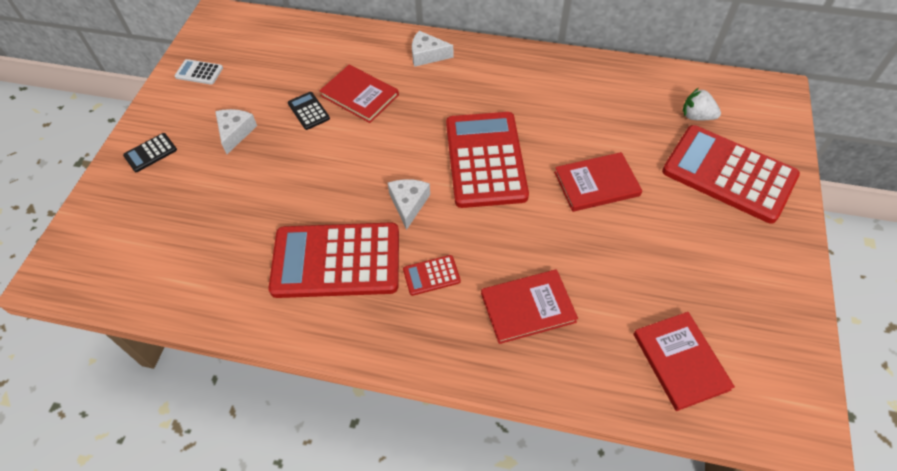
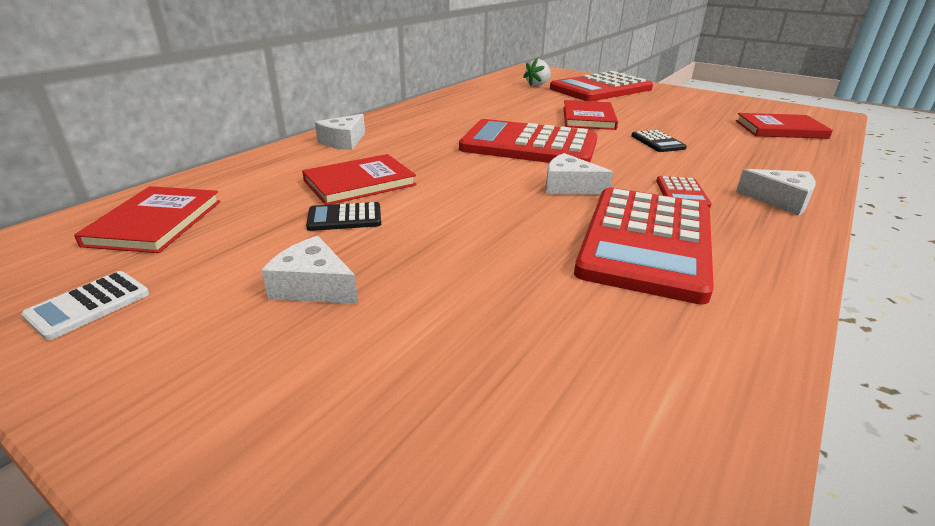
camera: 70 degrees left, 25 degrees down
(150, 153) = (239, 413): black calculator -> black calculator (657, 142)
(449, 345) = (780, 200): none -> white cheese
(528, 307) = (727, 162): red book -> red book (155, 222)

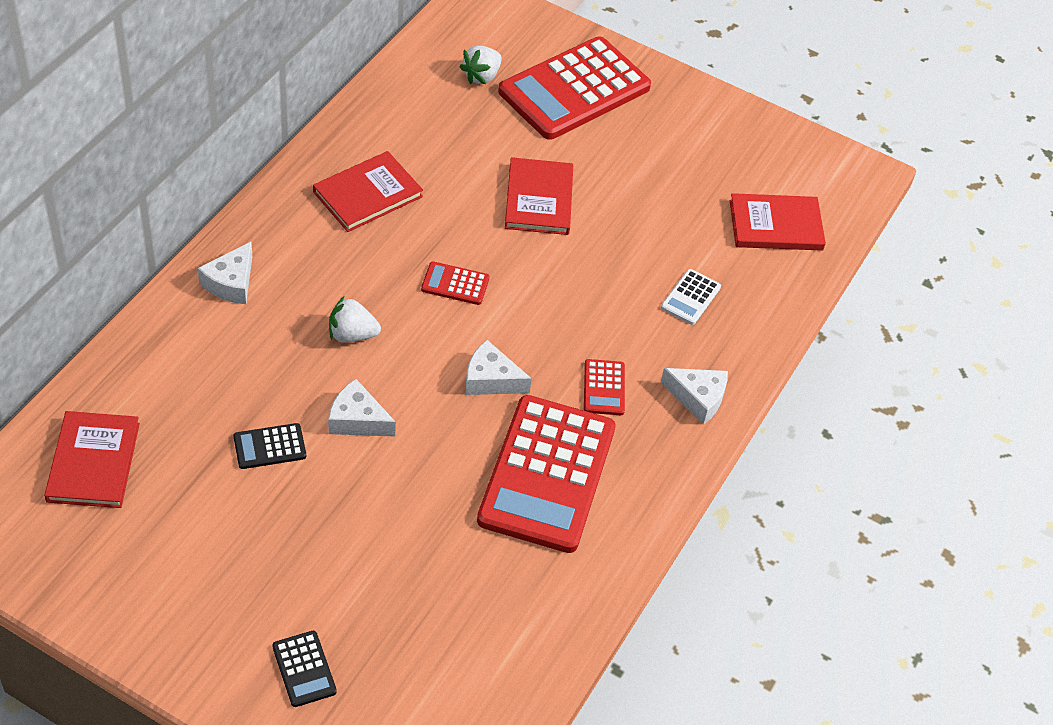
camera: 10 degrees left, 20 degrees up
(88, 305) = (100, 573): white calculator -> white calculator (690, 297)
(313, 286) = (267, 545): white cheese -> white cheese (357, 420)
(359, 183) = (270, 380): red book -> red book (367, 194)
(439, 164) = (352, 334): none -> white strawberry
(529, 145) = (455, 284): red calculator -> red calculator, size x0.41
(657, 142) = (611, 269): black calculator -> black calculator (304, 669)

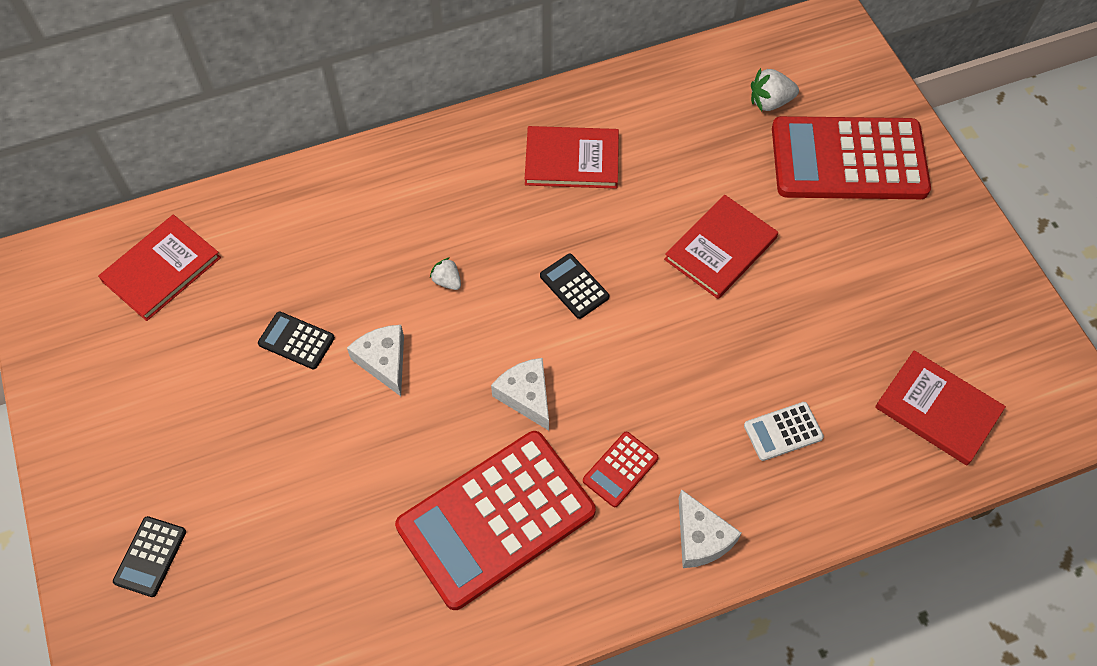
camera: 45 degrees right, 10 degrees up
(231, 283) = (393, 177): white cheese -> none
(352, 334) = (447, 281): white strawberry -> white strawberry, size x0.63
(455, 284) = (574, 286): red calculator -> black calculator

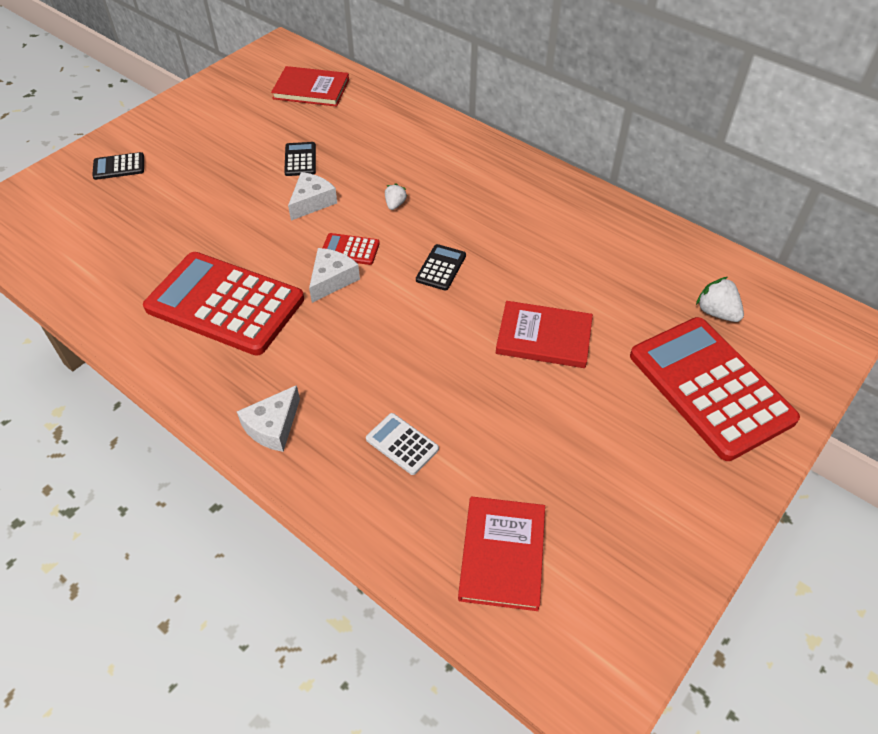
camera: 60 degrees right, 10 degrees down
(572, 160) = (549, 223): red book -> none
(620, 469) = (304, 355): red calculator -> red calculator (350, 249)

